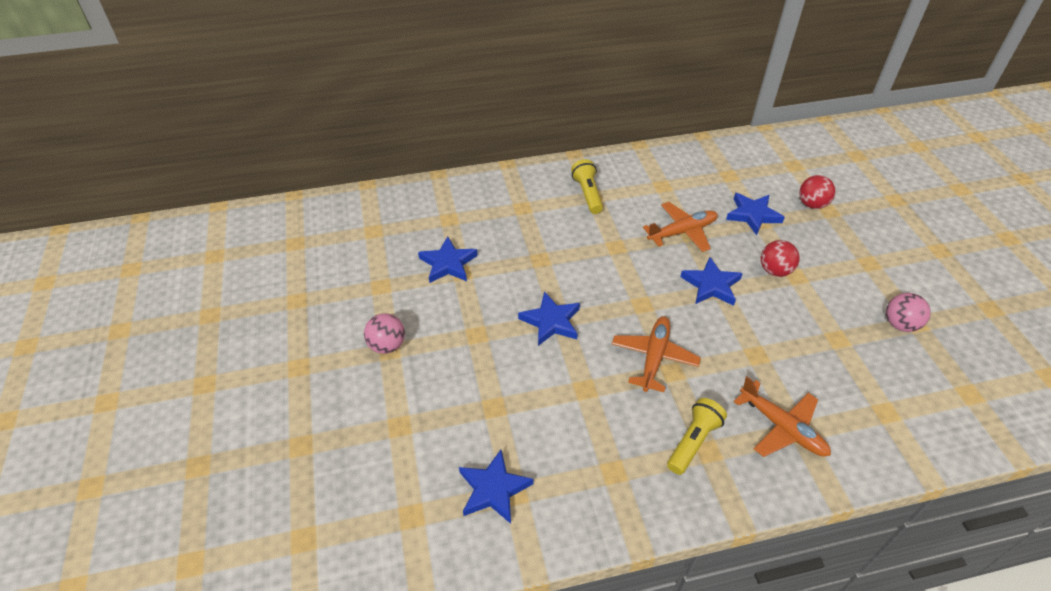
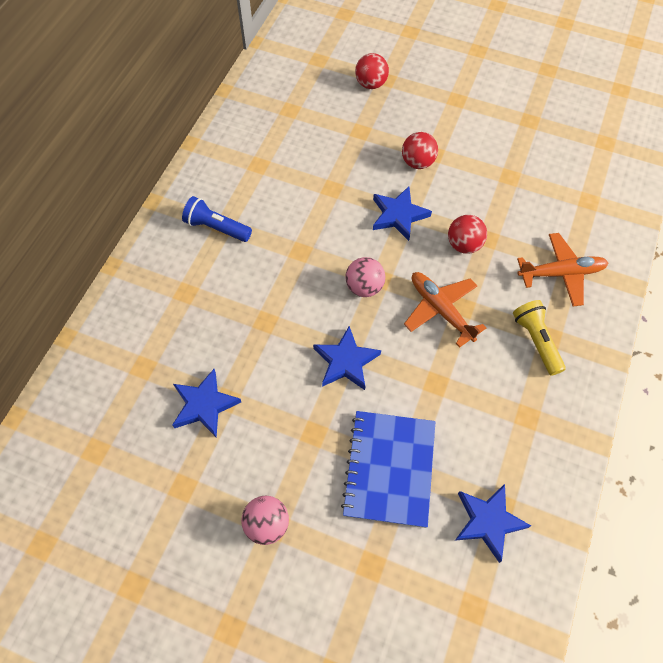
camera: 55 degrees left, 15 degrees up
(485, 396) = (389, 469): none -> blue notebook
(587, 194) = (216, 228): yellow flashlight -> blue flashlight
(682, 232) = (325, 191): orange plane -> none
(732, 341) = (464, 245): none -> red ball
(753, 215) = (348, 130): blue star -> none
(900, 324) = (524, 130): pink ball -> pink ball (364, 287)

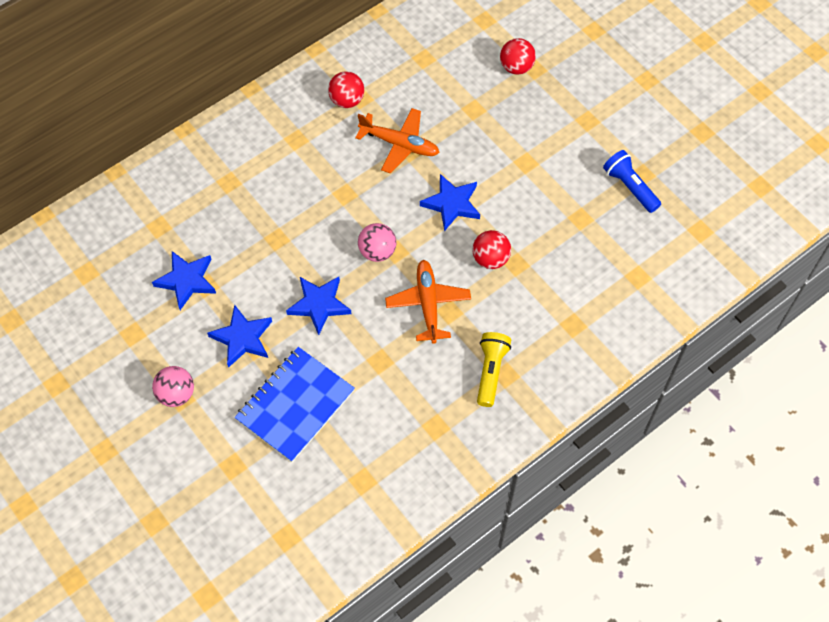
camera: 30 degrees right, 0 degrees up
(216, 228) = (288, 138): blue flashlight -> blue flashlight (630, 187)
(417, 162) = (504, 164): red ball -> red ball (347, 100)
(488, 521) = (343, 485): blue star -> blue star (242, 338)
(561, 273) = (558, 327): orange plane -> orange plane (400, 144)

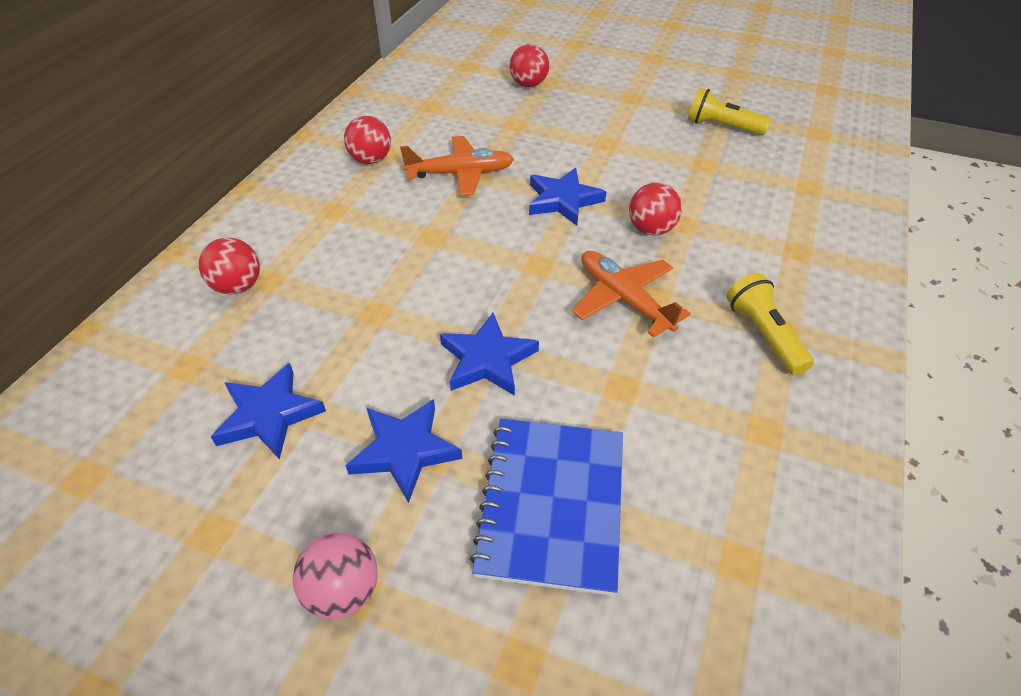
camera: 30 degrees left, 15 degrees down
(209, 179) = (238, 286): none -> red ball
(377, 251) = (516, 274): pink ball -> none
(630, 187) = (722, 127): blue flashlight -> yellow flashlight

